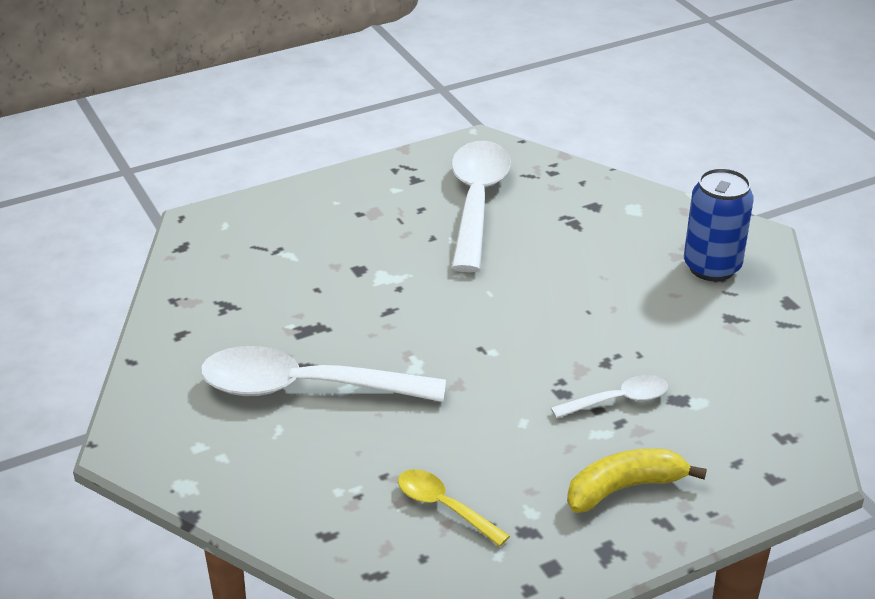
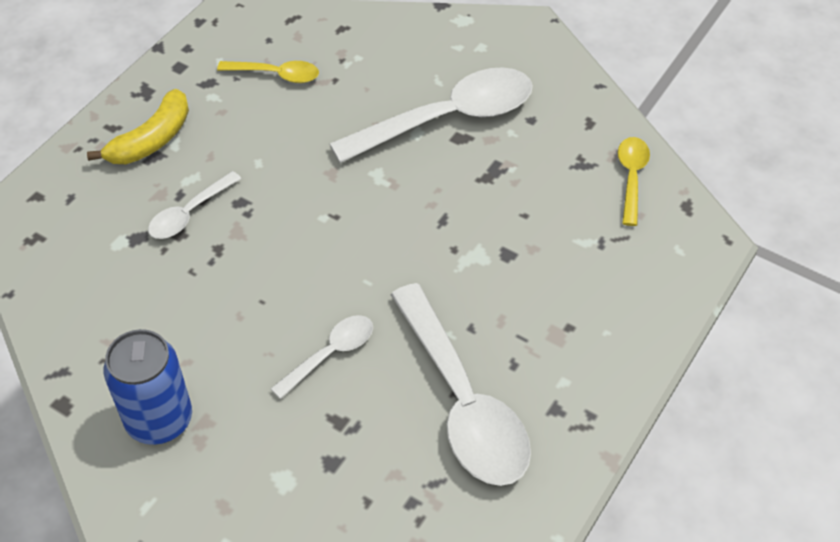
camera: 150 degrees right, 15 degrees up
(199, 280) = (631, 177): none -> yellow spoon
(553, 259) = (330, 354): none -> white spoon

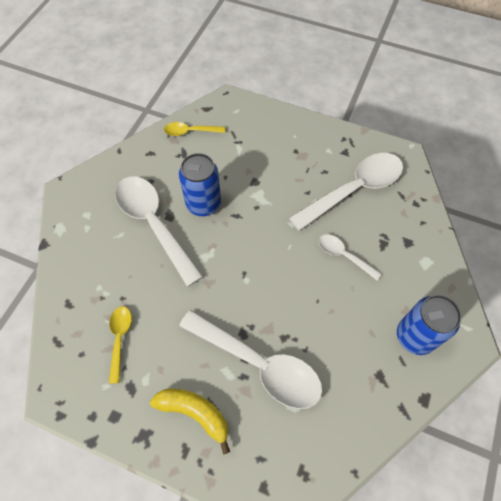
camera: 100 degrees left, 10 degrees up
(189, 213) = (259, 364): white spoon -> white spoon, size x2.02
(473, 180) = (203, 204): none -> blue can

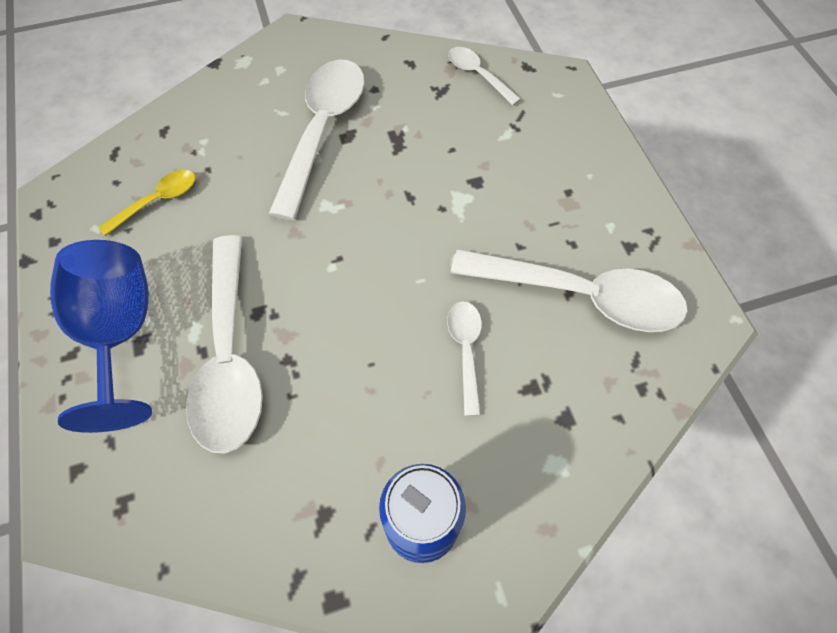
camera: 50 degrees right, 0 degrees up
(190, 132) = (477, 75): yellow spoon -> white spoon
(195, 413) = (121, 333): yellow banana -> blue goblet
(203, 204) = (393, 155): blue can -> none

